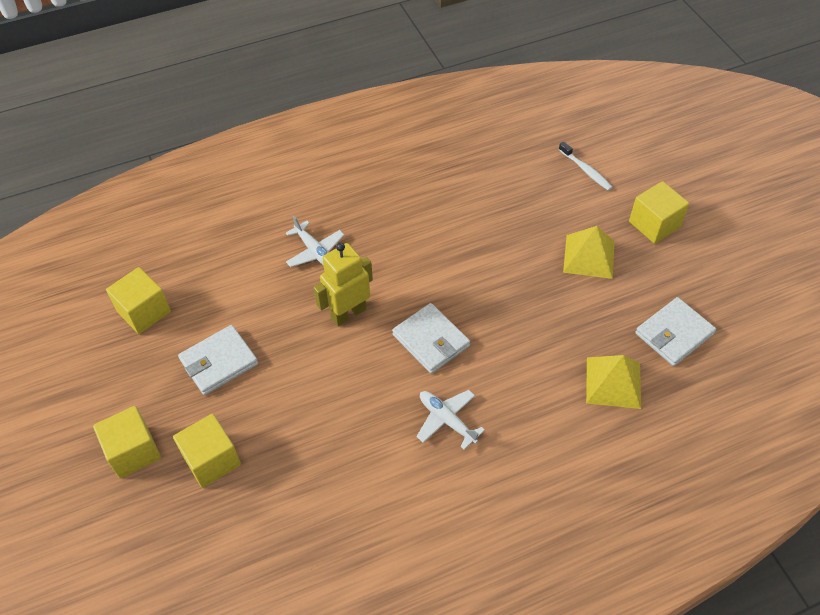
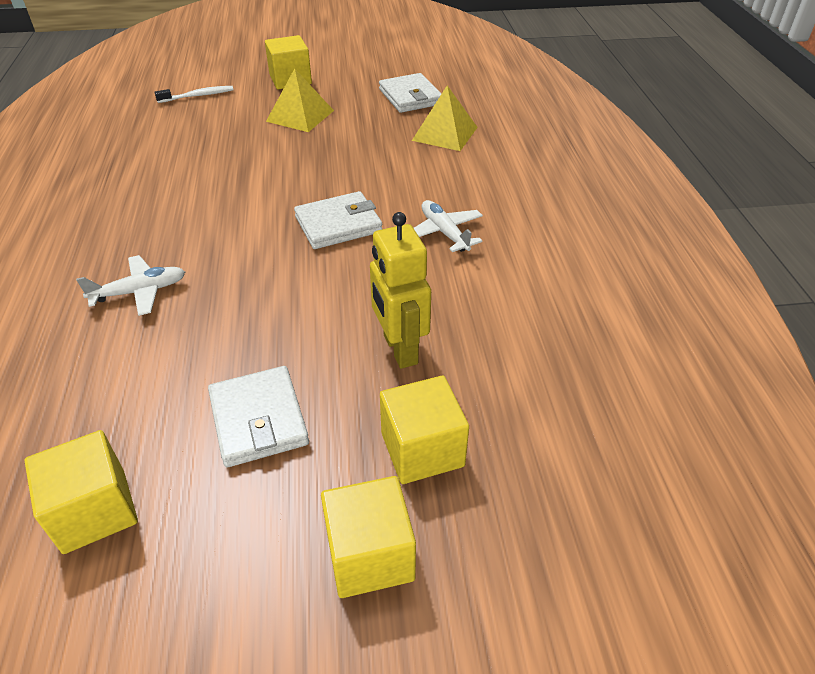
camera: 75 degrees left, 10 degrees down
(348, 313) = (260, 279): yellow robot -> yellow robot (399, 349)
(447, 420) = (444, 232): white plane -> white plane turned 90 degrees clockwise

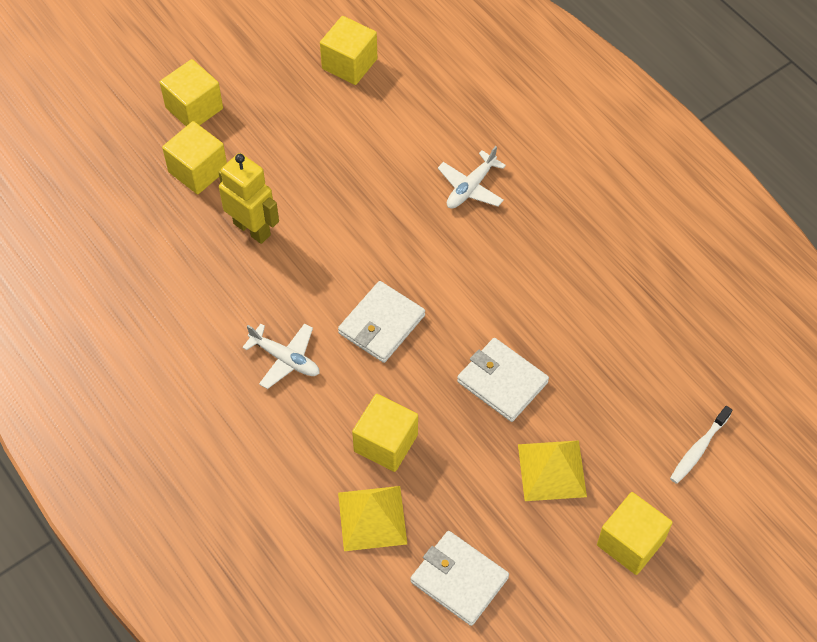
camera: 150 degrees right, 15 degrees up
(258, 419) = (306, 143): white wallet -> white wallet (502, 382)
(402, 161) = (385, 443): none -> yellow cube

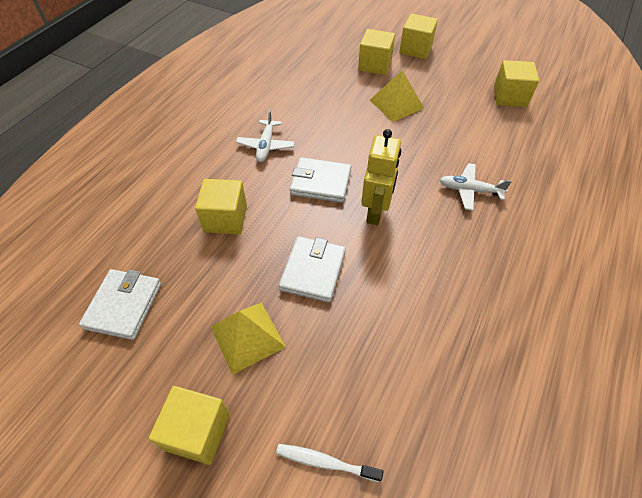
camera: 65 degrees right, 5 degrees down
(252, 229) = (351, 99): yellow robot -> yellow robot (375, 212)
(372, 518) = (161, 233): yellow pyramid -> yellow pyramid (396, 104)

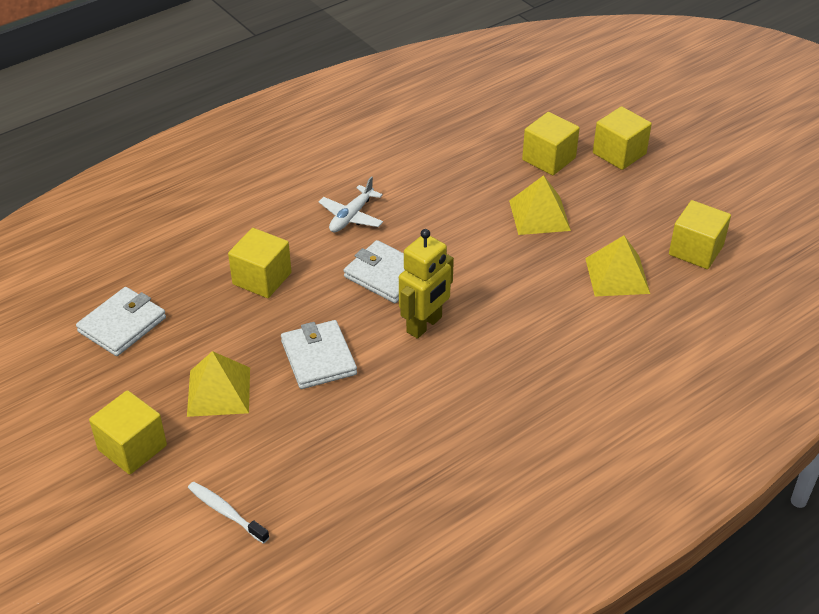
camera: 25 degrees right, 10 degrees down
(313, 271) = (318, 358): white wallet -> white wallet turned 60 degrees counterclockwise
(469, 190) = (550, 339): white plane -> none
(476, 129) = (617, 275): none -> yellow pyramid

